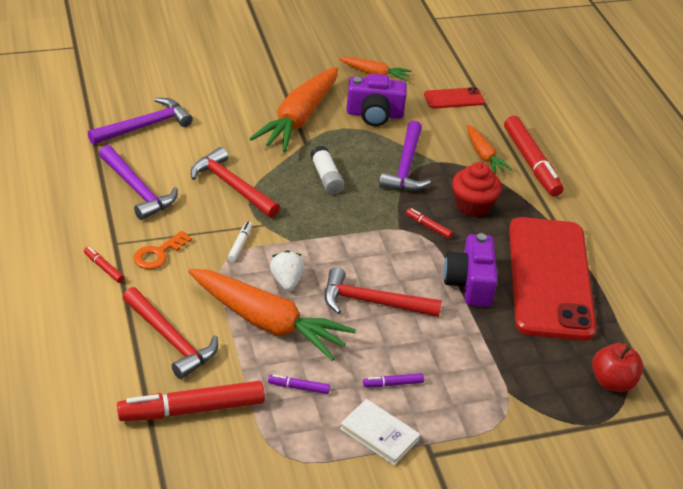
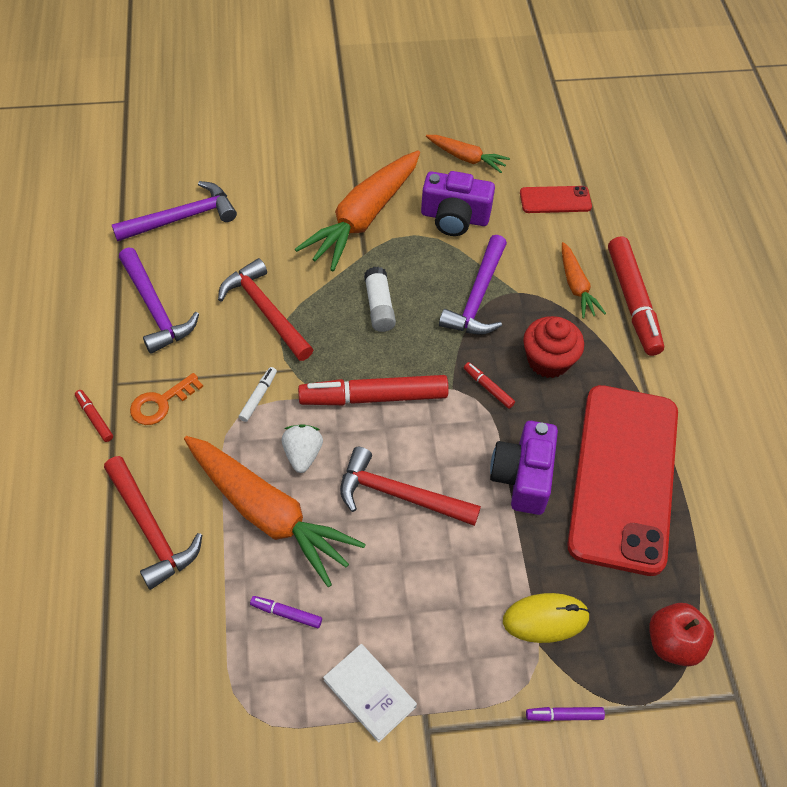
camera: 10 degrees right, 15 degrees up
(192, 409) = (155, 634): red marker -> red marker (373, 397)
(393, 384) = (400, 619): purple marker -> purple marker (564, 715)
(509, 374) = (545, 619): none -> yellow mouse

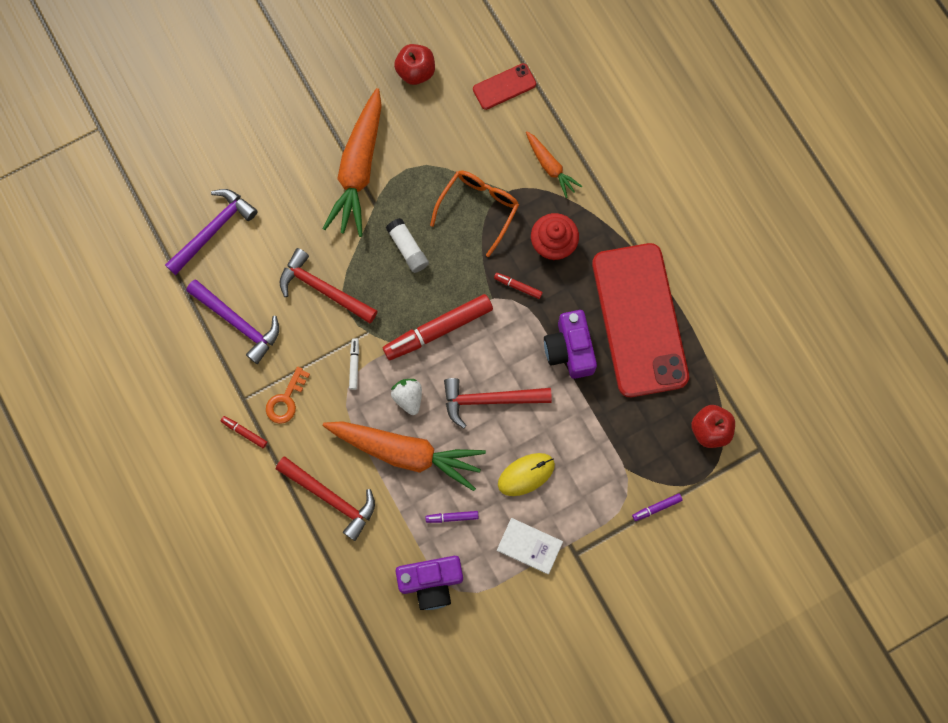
camera: 20 degrees left, 20 degrees up
(454, 217) = (431, 138): purple camera -> purple camera (431, 582)
(466, 158) = (416, 72): orange carrot -> red apple
(477, 297) = (479, 208): purple hammer -> orange glasses
(545, 619) = (622, 448): yellow mouse -> yellow mouse (526, 474)
(632, 301) = (598, 163): red marker -> none

